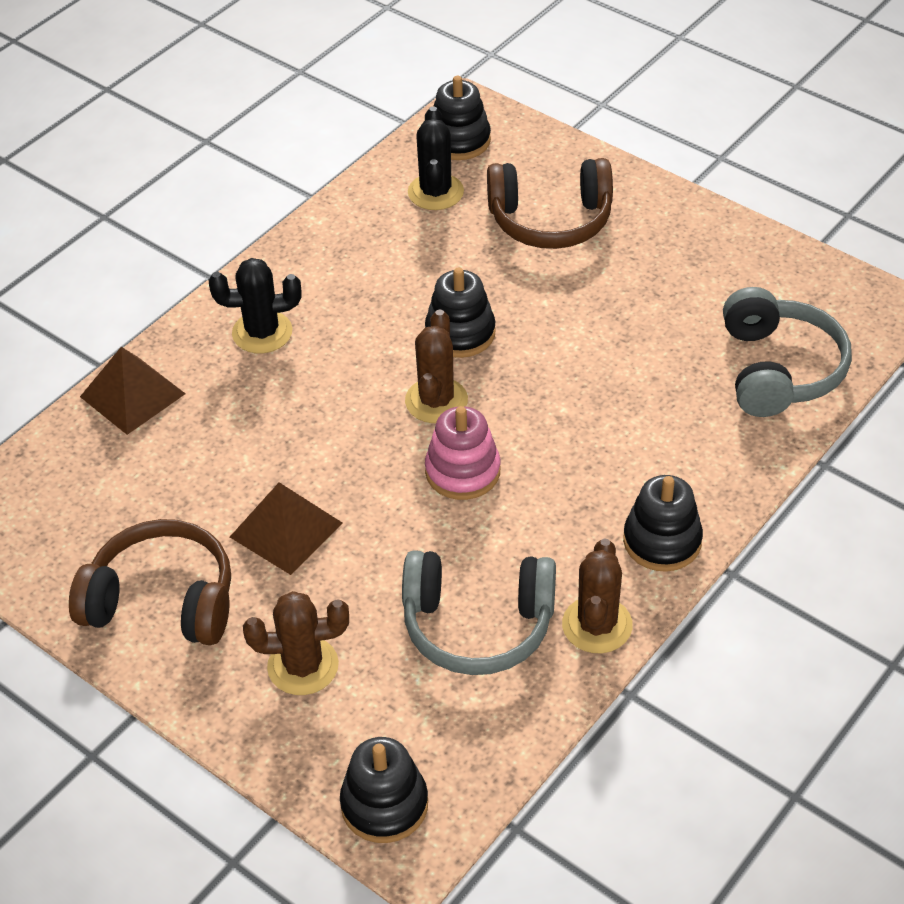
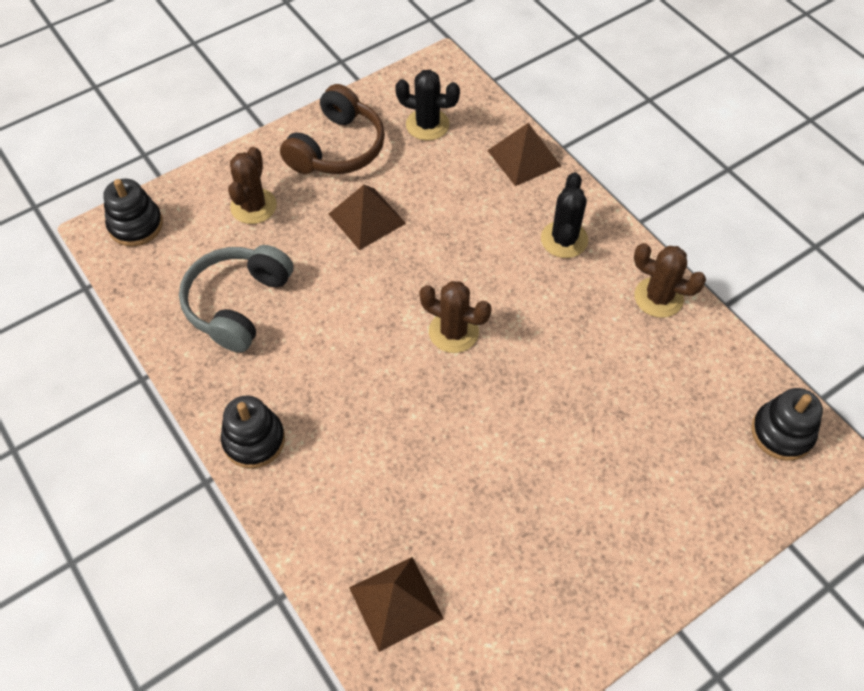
camera: 105 degrees right, 10 degrees up
(435, 192) = (708, 394): black cactus -> black cactus (427, 125)
(460, 333) = (522, 367): black stacking toy -> none
(462, 471) = (376, 331): pink stacking toy -> none
(550, 220) = (648, 476): brown headphones -> none
(597, 625) = (202, 373): brown cactus -> brown cactus (658, 297)
(779, 369) = (396, 603): grey headphones -> brown pyramid

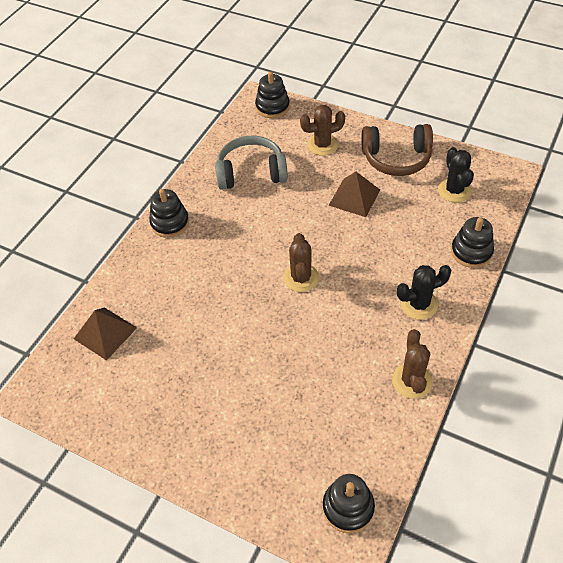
camera: 65 degrees right, 5 degrees down
(523, 158) = (471, 252): brown pyramid -> black stacking toy

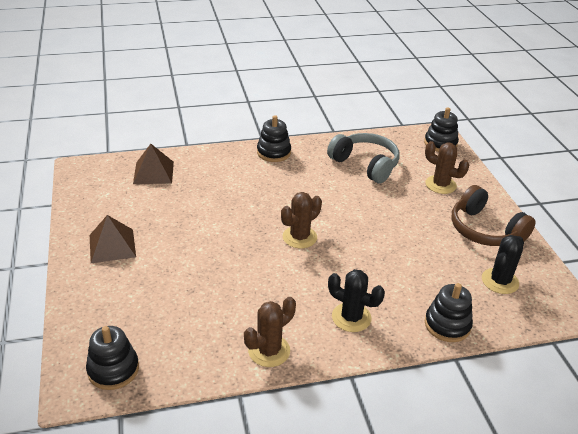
camera: 45 degrees right, 15 degrees down
(354, 197) = (412, 227): brown pyramid -> brown pyramid (112, 246)

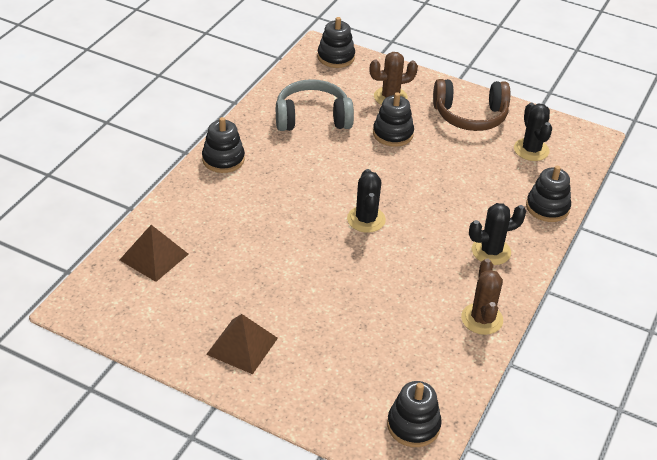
camera: 50 degrees left, 5 degrees up
(299, 237) = (366, 219): brown cactus -> black cactus
(405, 205) = (393, 134): none -> black stacking toy

